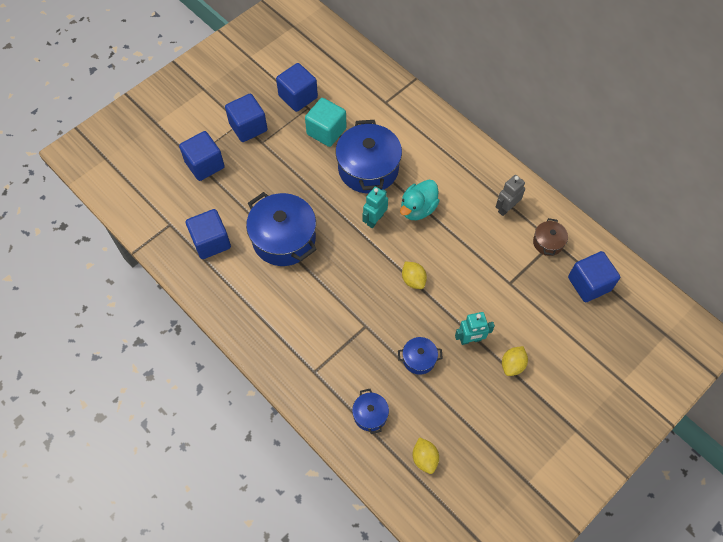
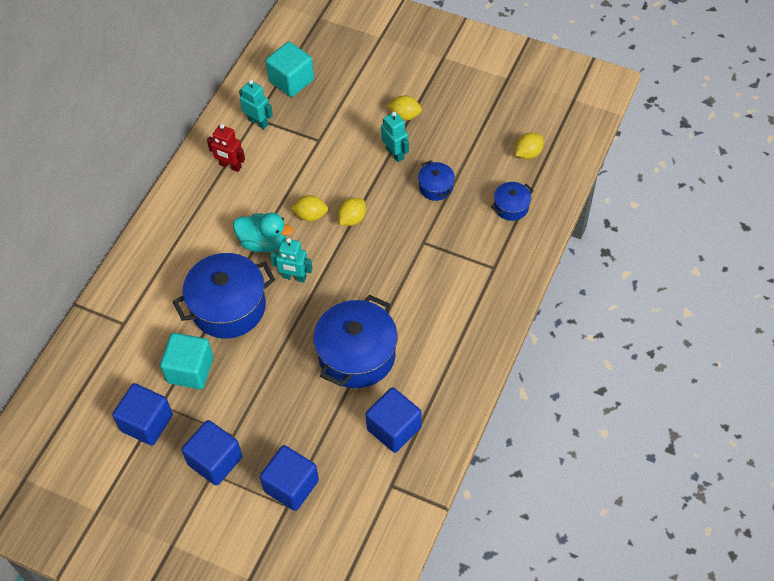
camera: 110 degrees left, 5 degrees down
(430, 250) = (310, 215): none -> yellow lemon
(506, 208) = (230, 166): grey robot -> red robot
(548, 242) = (258, 122): brown pot -> turquoise robot
(589, 284) = (291, 80): blue cube -> turquoise cube

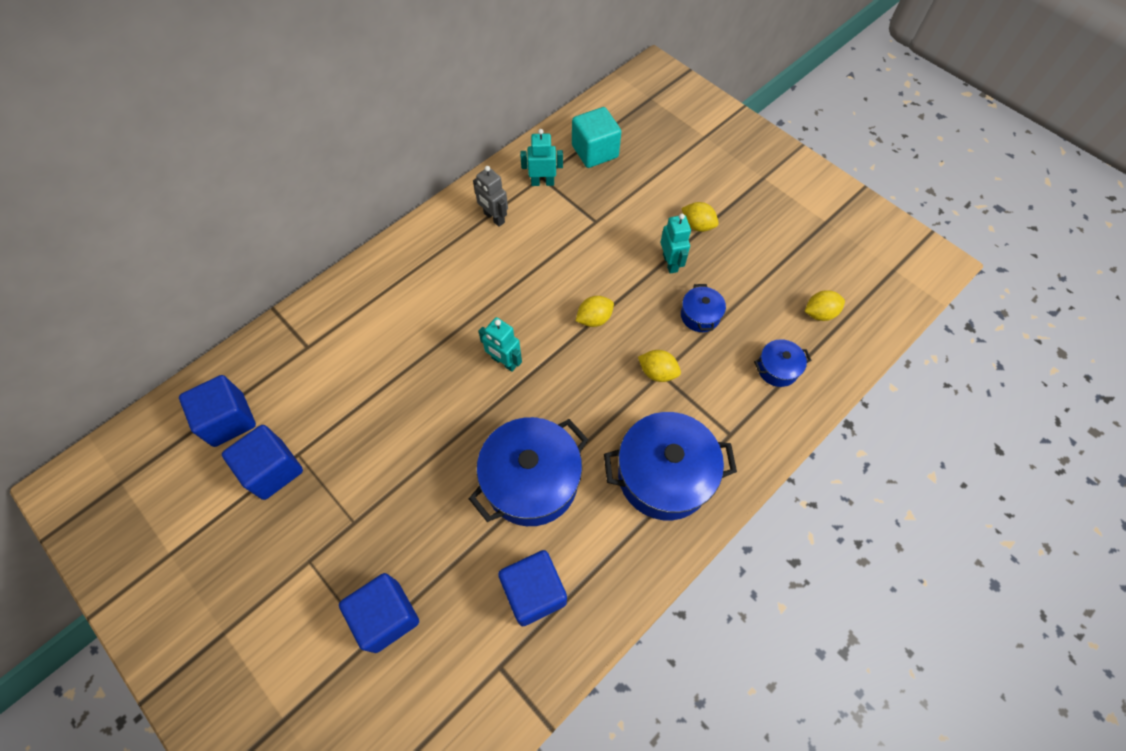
camera: 20 degrees right, 5 degrees up
(190, 370) = (347, 426): turquoise cube -> none
(215, 461) = (320, 547): blue cube -> blue cube (229, 420)
(228, 307) = (420, 369): blue pot -> blue pot (664, 475)
(230, 166) = (494, 218): red robot -> grey robot
(258, 122) = (542, 182): turquoise robot -> turquoise robot turned 60 degrees counterclockwise
(263, 242) = (489, 311): turquoise duck -> none
(310, 215) = (551, 299): yellow lemon -> yellow lemon (657, 372)

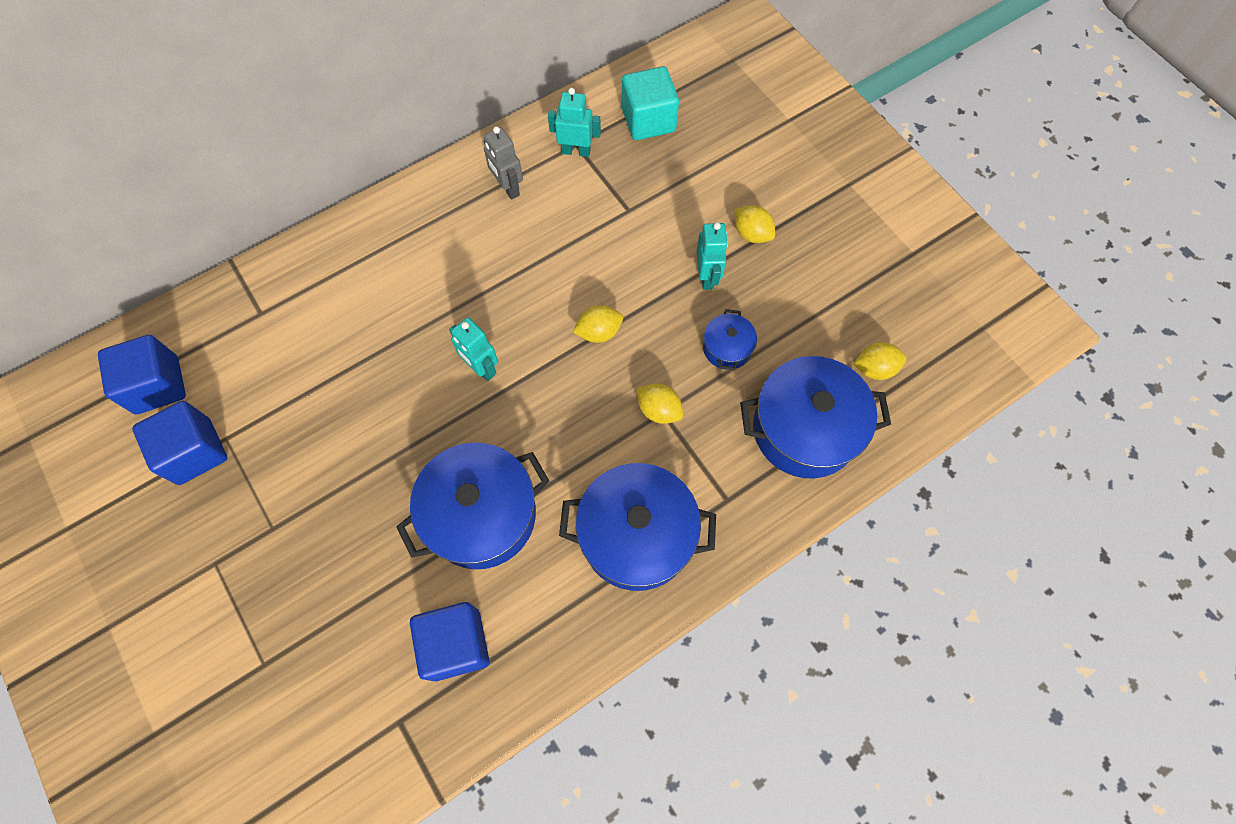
camera: 10 degrees right, 5 degrees up
(386, 616) = (287, 641): blue cube -> none
(777, 369) = (804, 429): blue pot -> blue pot, size x2.07

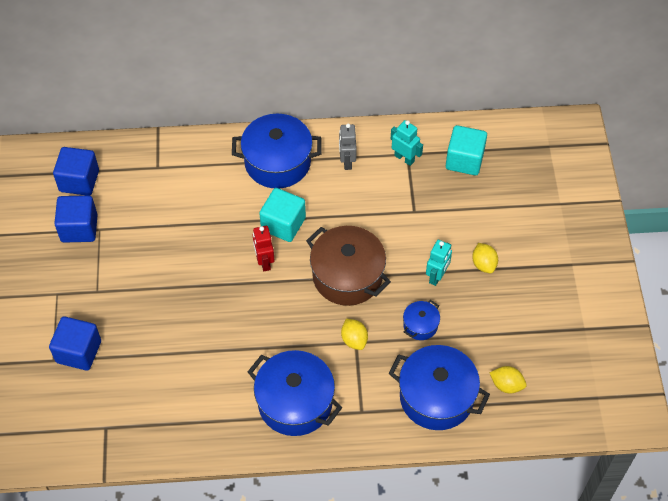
camera: 30 degrees right, 10 degrees down
(456, 644) = (158, 405): blue cube -> blue cube (78, 352)
(476, 306) = (283, 224): none -> turquoise cube
(481, 368) = (264, 262): turquoise robot -> red robot
(481, 515) = (214, 344): blue pot -> blue pot (277, 162)
(599, 332) = (347, 276): yellow lemon -> brown pot

